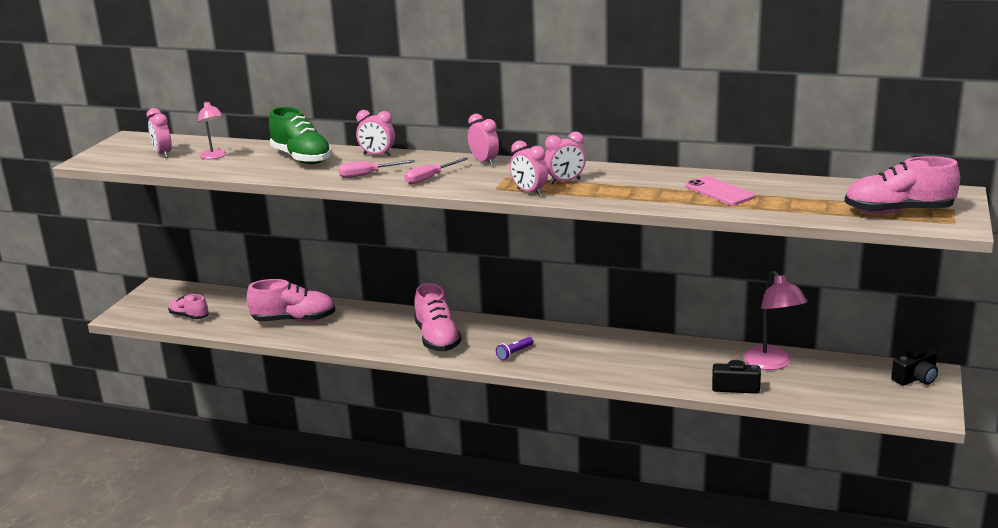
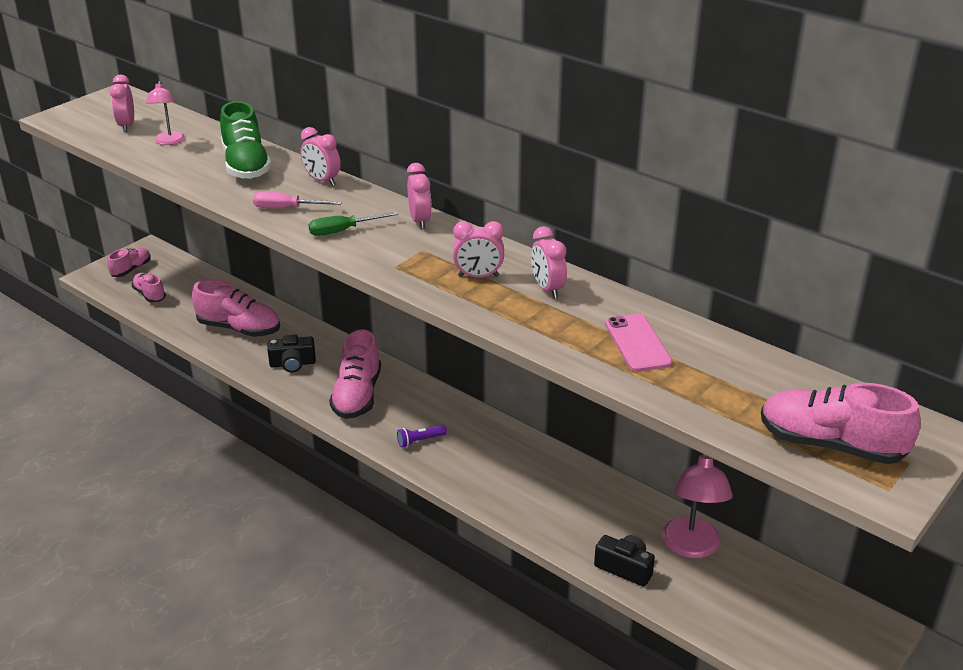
camera: 20 degrees right, 10 degrees up
(154, 303) = (131, 269): none -> pink shoe
(430, 178) = (343, 231): pink screwdriver -> green screwdriver
(529, 192) = (426, 282): pink clock -> pink clock (547, 289)
(916, 378) = (852, 628): black camera -> black camera (292, 364)

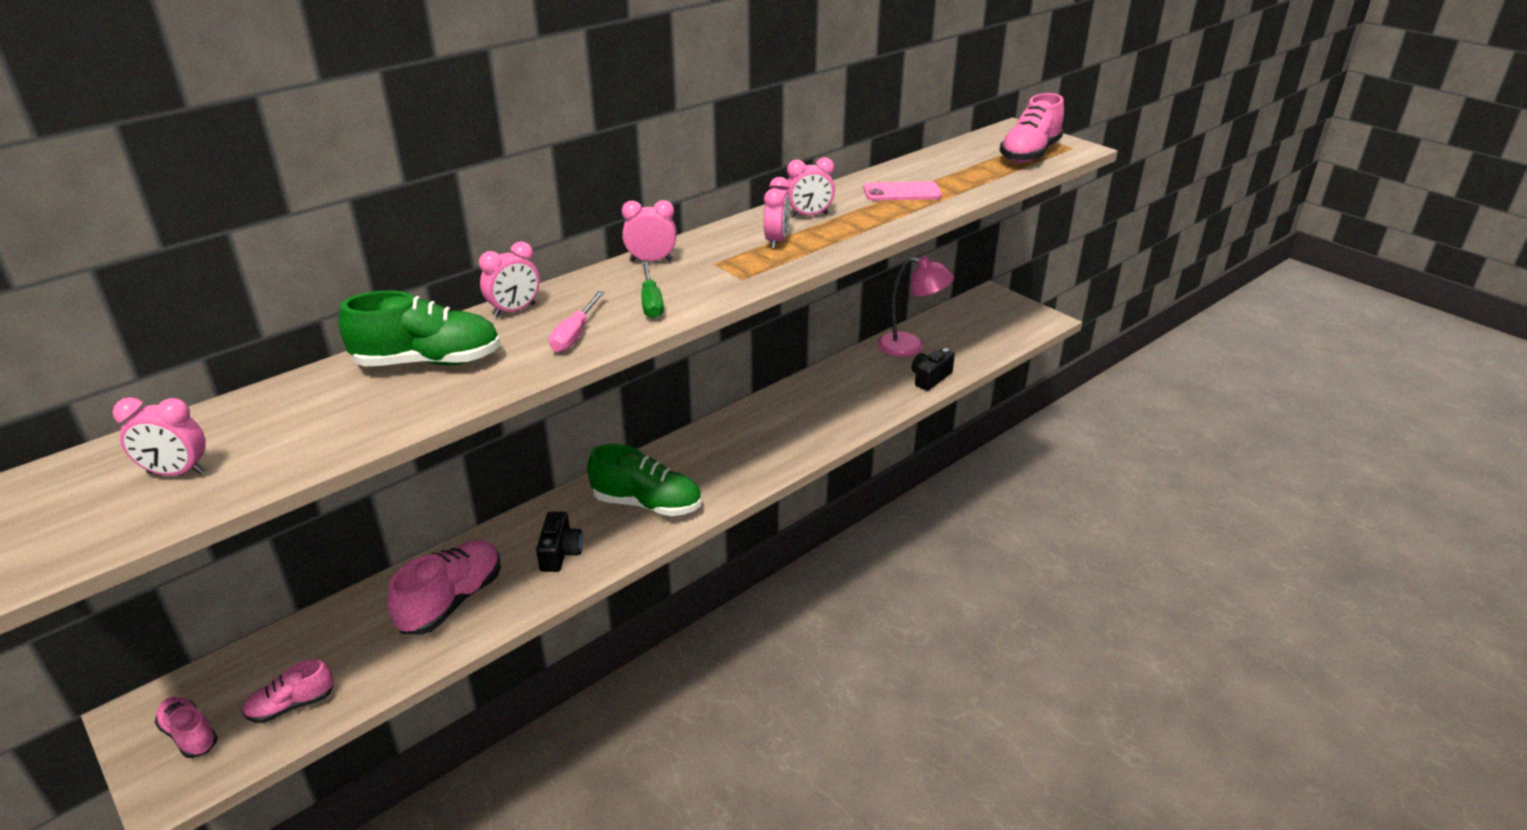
camera: 80 degrees left, 0 degrees up
(169, 142) = (285, 428): pink lamp -> none
(357, 395) = (647, 504): pink shoe -> green shoe
(420, 441) = (740, 466): purple flashlight -> none

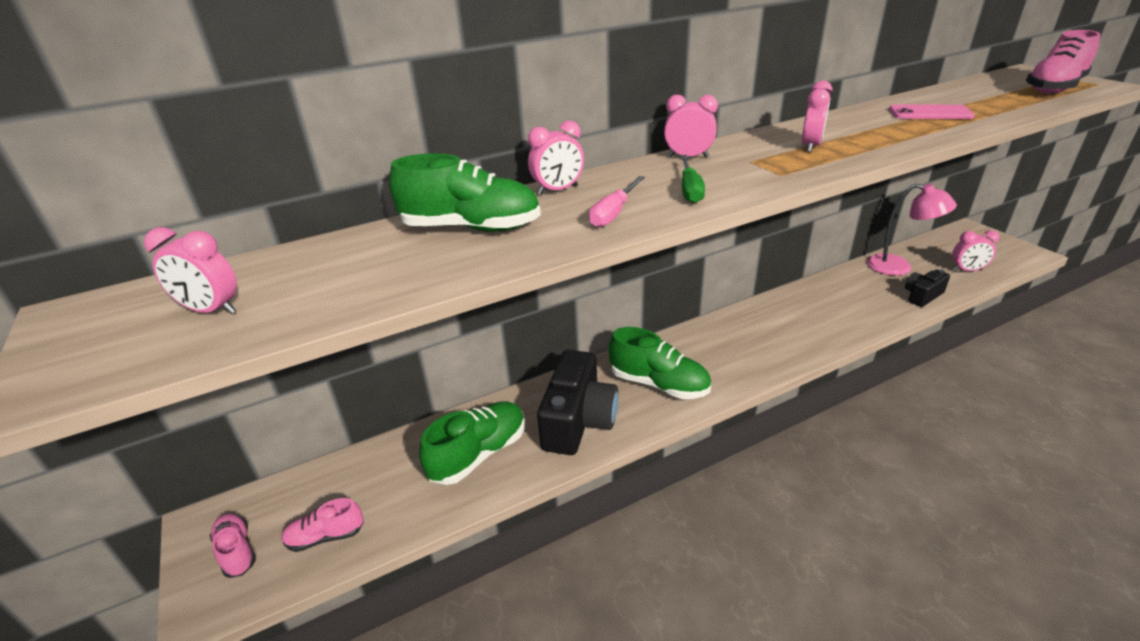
camera: 15 degrees right, 0 degrees up
(452, 601) = (479, 454): pink shoe -> green shoe
(560, 553) = (578, 420): black camera -> black camera, size x1.86
(809, 215) = (839, 128): pink clock -> pink clock (967, 270)

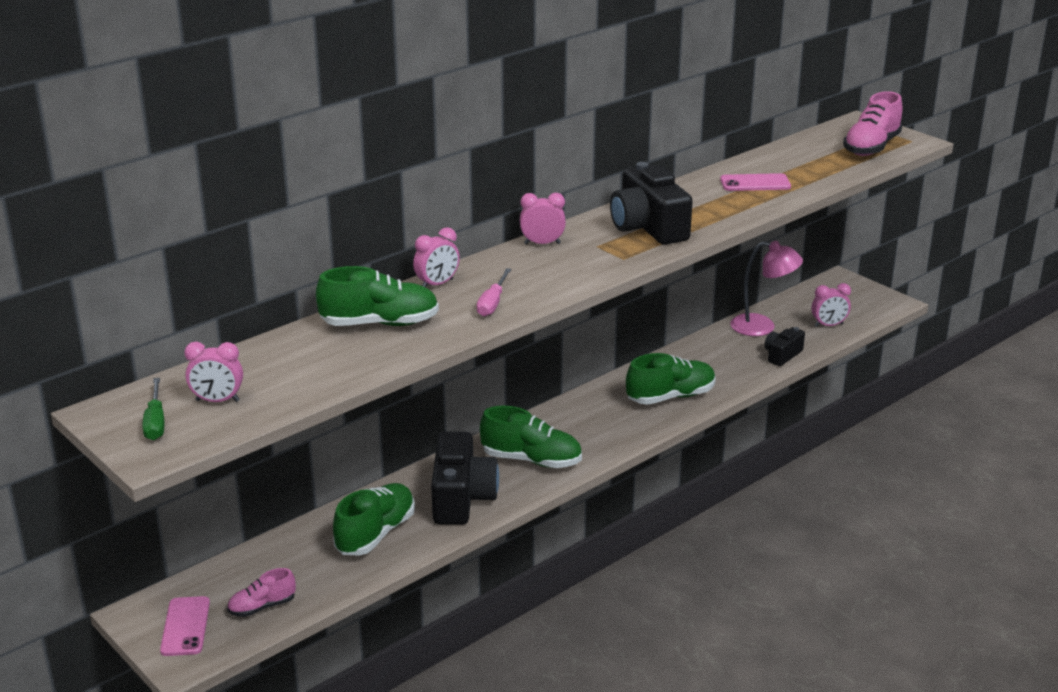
camera: 15 degrees left, 5 degrees down
(237, 551) = (185, 626): pink shoe -> pink phone
(690, 190) = (550, 278): green screwdriver -> green screwdriver (155, 422)
(808, 329) = (670, 397): none -> green shoe
(810, 146) = (648, 227): pink clock -> black camera

